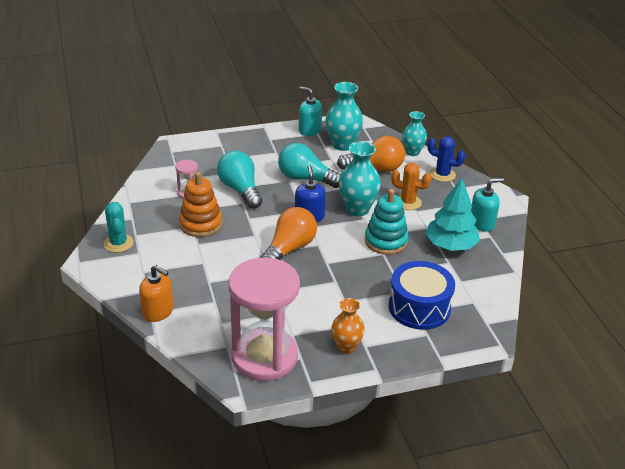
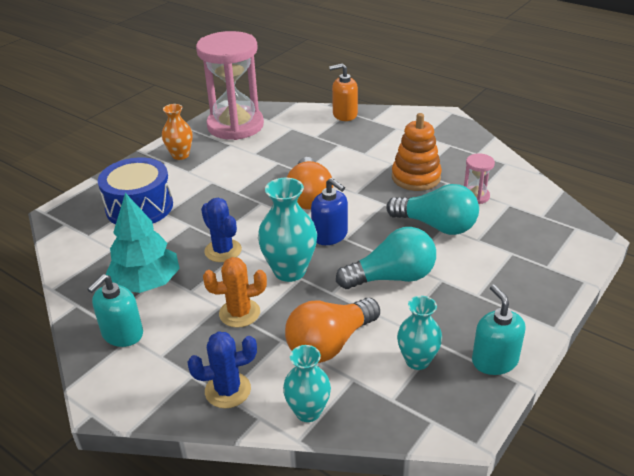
camera: 145 degrees right, 0 degrees up
(118, 243) = (449, 134): turquoise cactus -> none
(309, 130) = (494, 361): turquoise soap dispenser -> turquoise soap dispenser turned 105 degrees counterclockwise
(342, 145) = (417, 360): turquoise vase -> turquoise vase, size x0.66
(386, 241) = (223, 250): turquoise stacking toy -> blue cactus

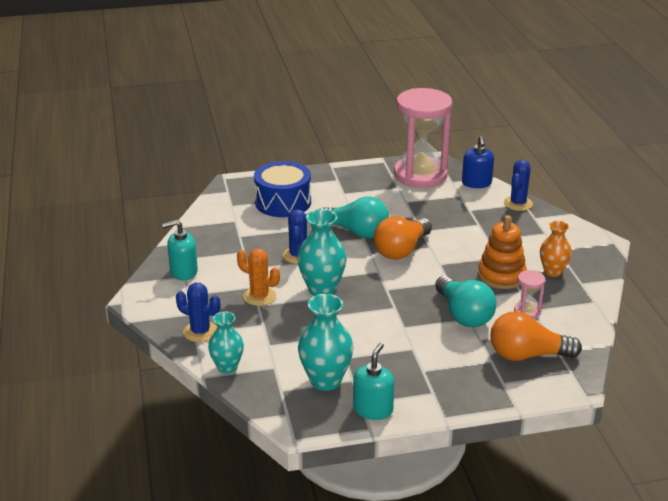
camera: 40 degrees right, 5 degrees down
(146, 283) = (230, 251): turquoise tree -> none
(180, 155) = (353, 179): orange vase -> orange vase (552, 272)
(330, 235) = (379, 282): blue soap dispenser -> blue soap dispenser (476, 183)
(330, 343) = (288, 342): orange light bulb -> orange light bulb (527, 355)
(344, 114) = (518, 203): orange soap dispenser -> blue cactus
(392, 277) = (381, 328): turquoise light bulb -> turquoise light bulb (356, 232)
(417, 360) = (325, 381): turquoise vase -> turquoise vase, size x1.52

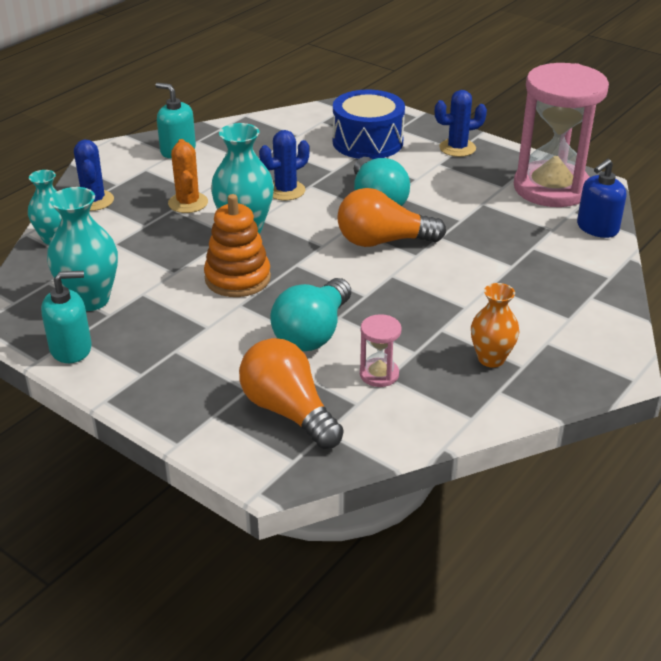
camera: 50 degrees right, 5 degrees up
(501, 275) = (428, 325): orange stacking toy -> orange stacking toy (237, 278)
(518, 203) = (602, 273): blue cactus -> blue cactus (457, 148)

